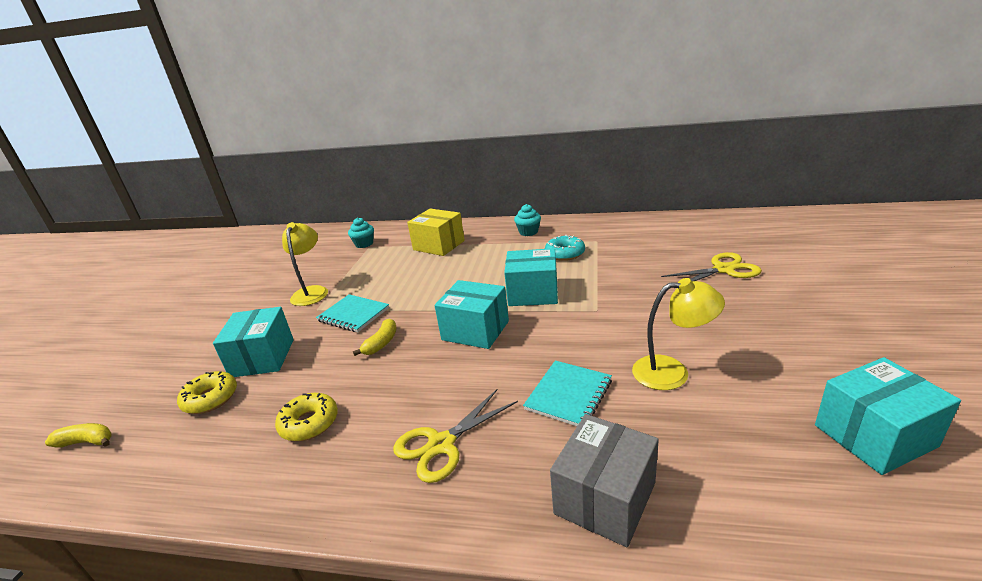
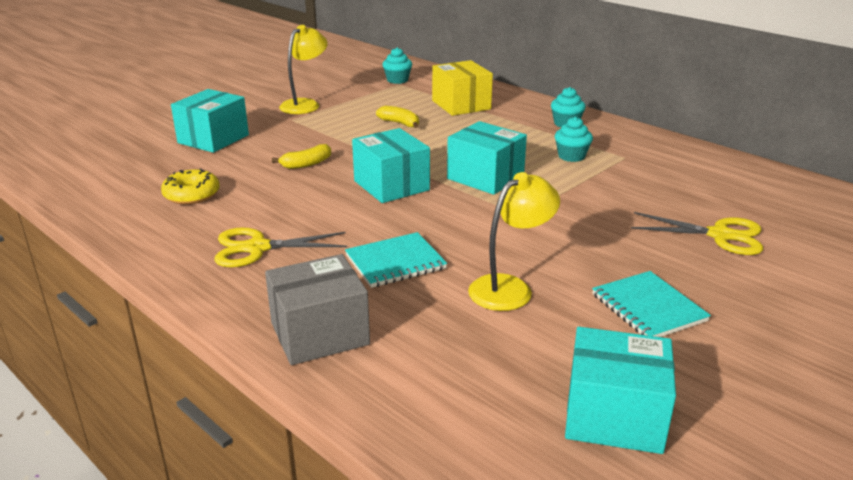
camera: 30 degrees right, 0 degrees up
(87, 442) = (58, 146): yellow banana -> yellow banana (400, 123)
(210, 398) = (151, 151): yellow donut -> none
(353, 315) = (314, 134): turquoise notebook -> turquoise notebook (648, 307)
(565, 253) = (571, 156): turquoise donut -> turquoise cupcake
(672, 372) = (510, 288): yellow lamp -> yellow lamp turned 75 degrees counterclockwise

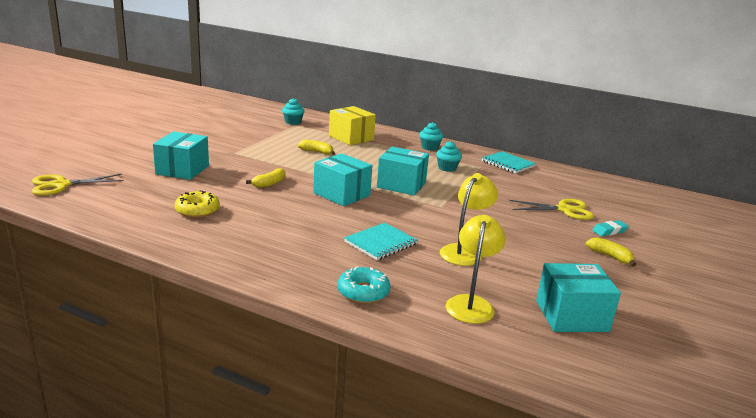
camera: 20 degrees left, 5 degrees down
(257, 248) = (277, 242): yellow scissors -> yellow scissors (61, 185)
(305, 104) = (236, 142): yellow lamp -> yellow lamp (471, 303)
(319, 333) = (363, 292): grey box -> turquoise donut
(648, 307) = (551, 254): turquoise notebook -> turquoise notebook (508, 164)
(749, 322) = (610, 256): none -> yellow banana
(777, 278) = (609, 231): none -> turquoise eraser

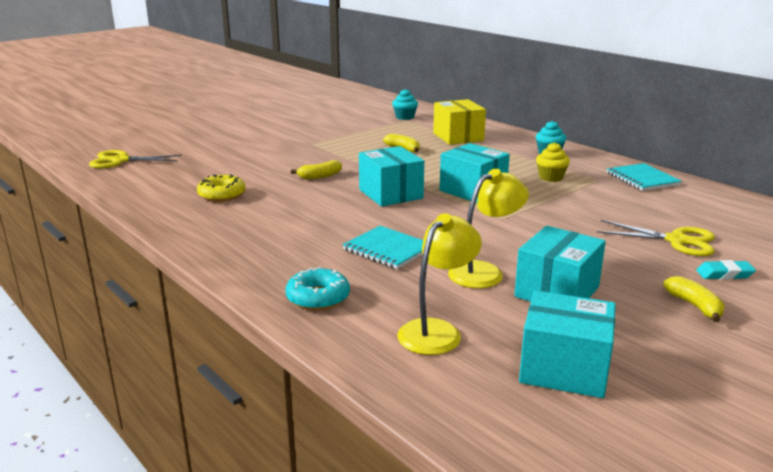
camera: 25 degrees right, 0 degrees up
(182, 170) = (244, 156): turquoise box -> turquoise box (557, 292)
(380, 243) = (388, 249): turquoise notebook -> turquoise notebook turned 60 degrees clockwise
(447, 168) = (551, 177): turquoise cupcake -> yellow cupcake

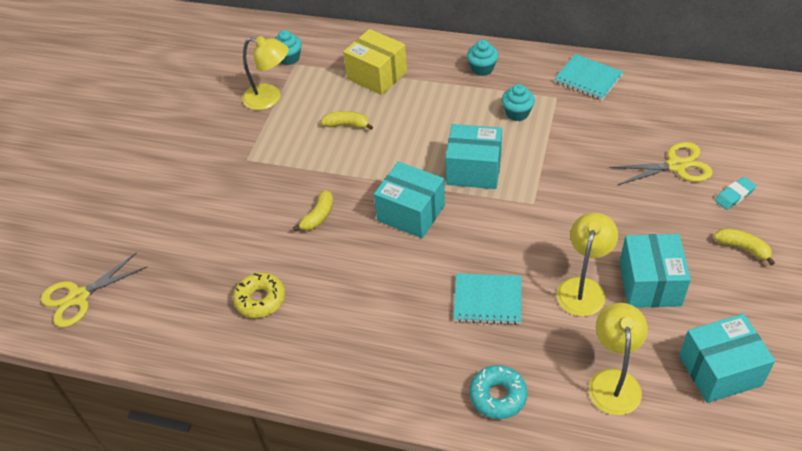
camera: 30 degrees left, 25 degrees up
(366, 127) = (269, 98): none -> yellow lamp
(551, 177) = (517, 113): yellow cupcake -> turquoise cupcake

